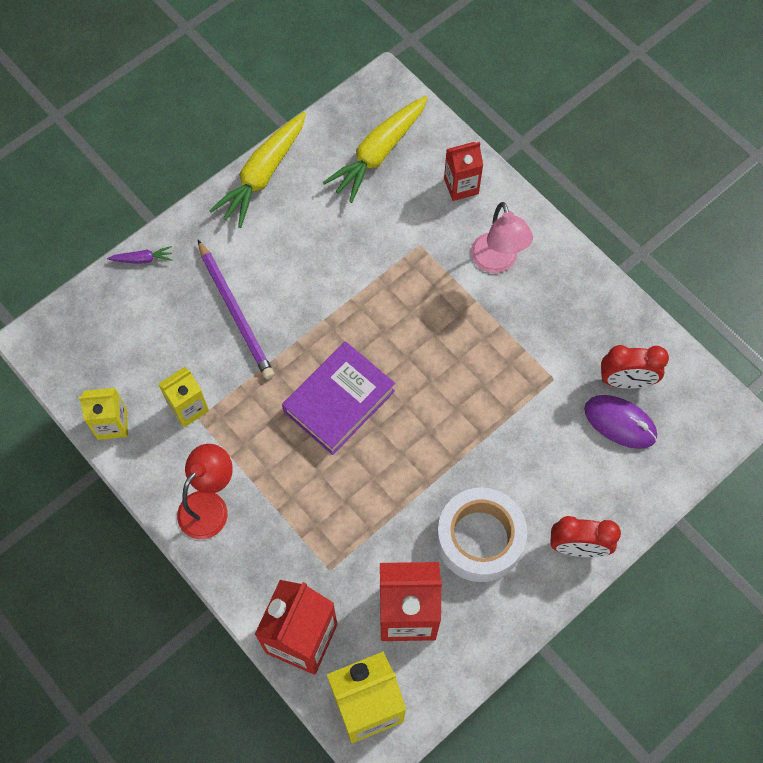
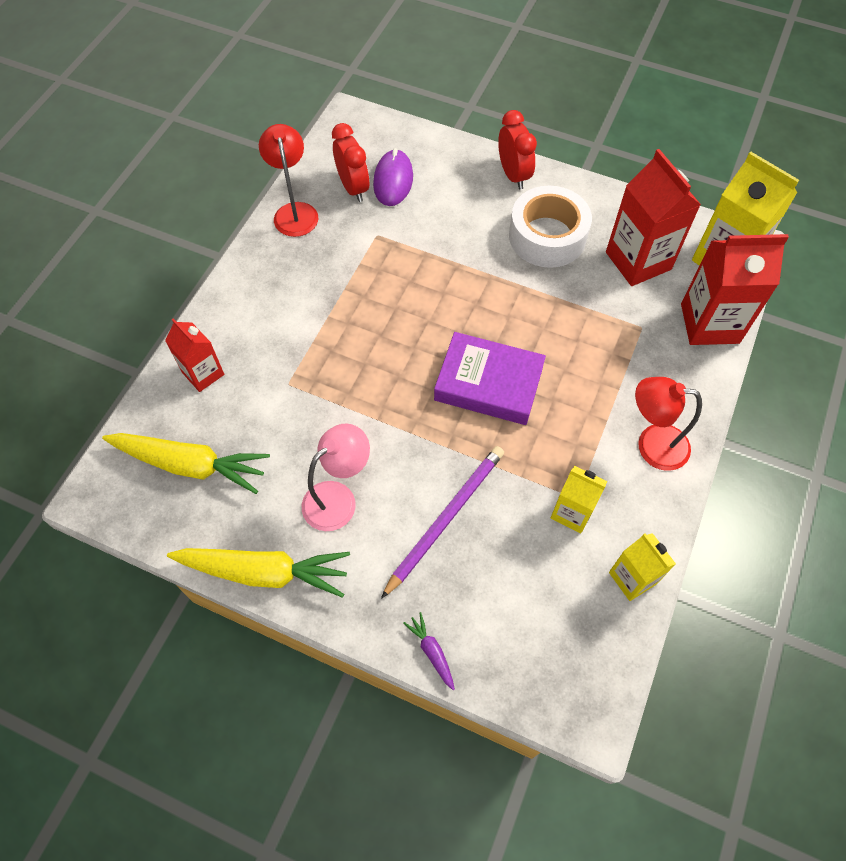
camera: 115 degrees left, 5 degrees down
(497, 262) = (279, 313): pink lamp -> pink lamp (338, 498)
(615, 316) = (294, 212): none -> red lamp

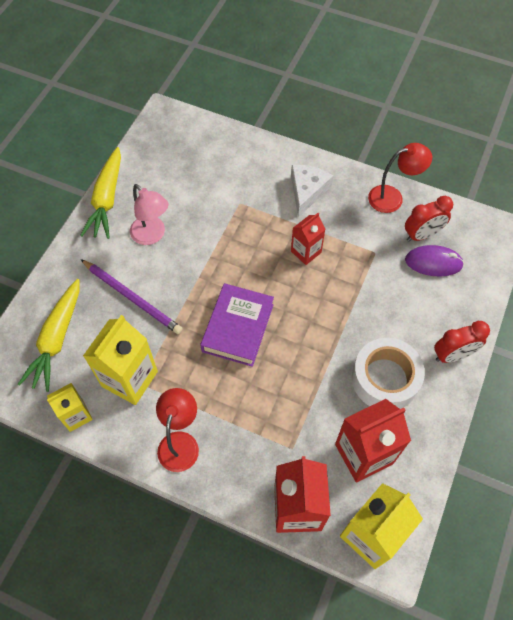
camera: 90 degrees right, 0 degrees up
(190, 464) = (181, 156): yellow carrot -> yellow carrot (57, 339)
(203, 373) = (248, 156): red carton -> red carton (306, 252)
(275, 302) = (307, 191): none -> white cheese
(432, 652) = (44, 289): purple carrot -> none
(572, 512) = (129, 379): yellow carton -> yellow carton, size x1.70

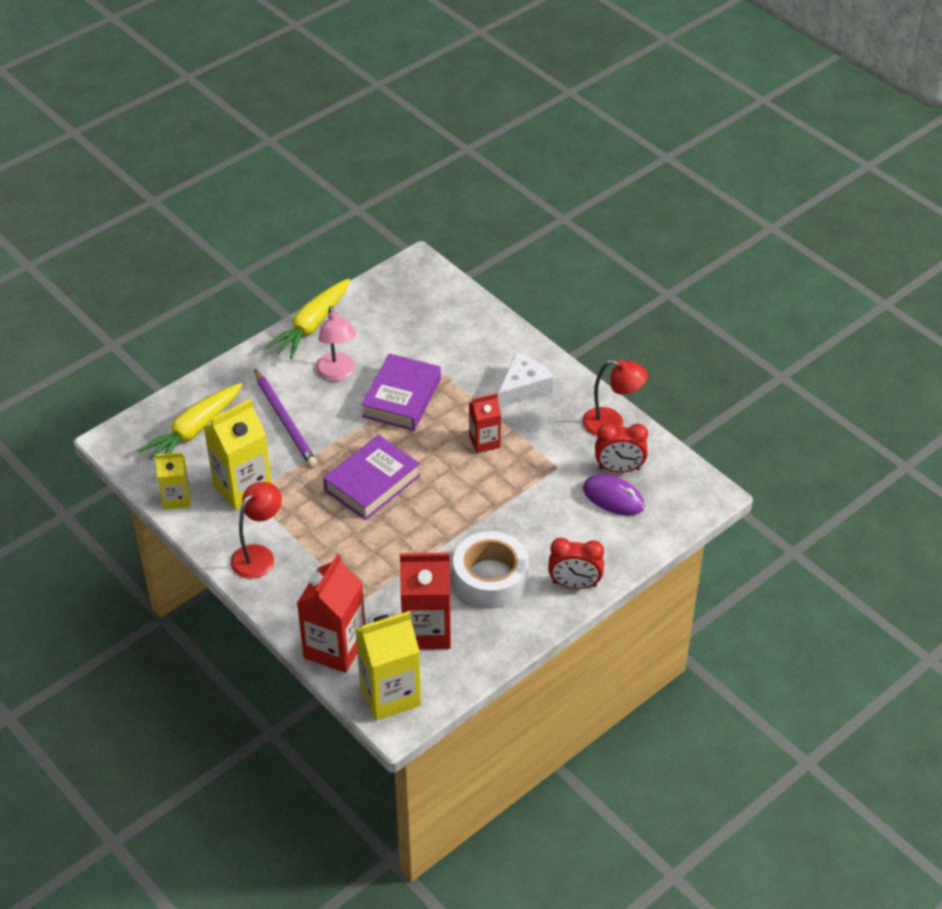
camera: 25 degrees right, 15 degrees down
(217, 238) = (401, 398): none -> purple book

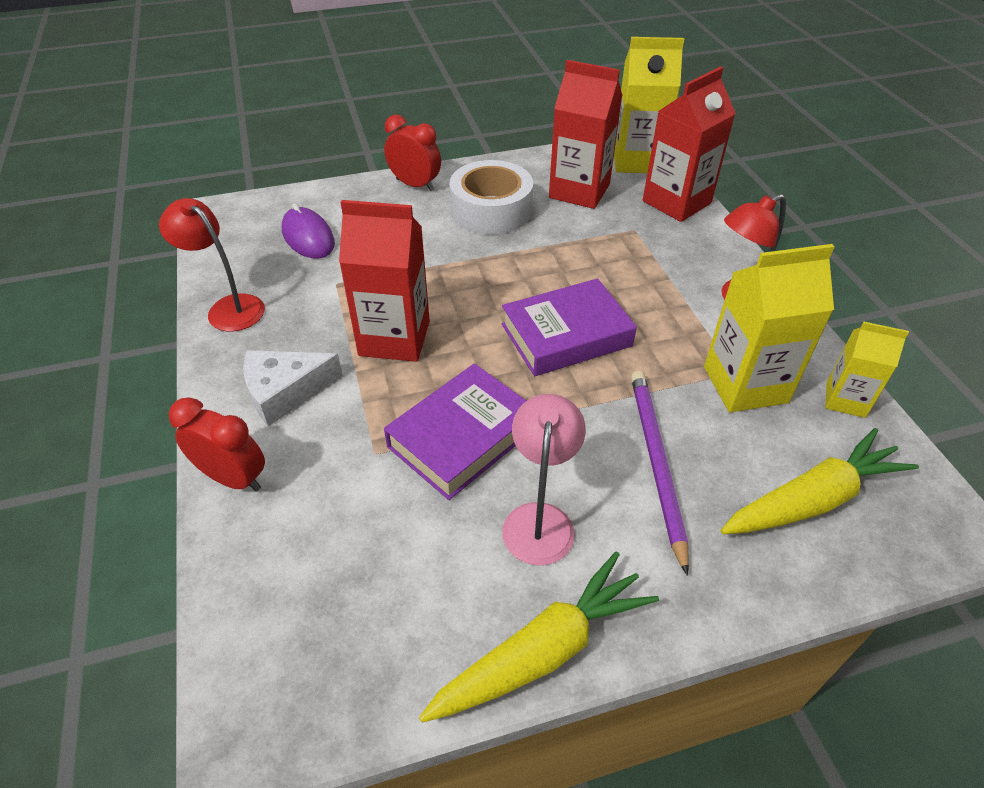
camera: 155 degrees left, 0 degrees up
(484, 441) = (394, 338): red carton -> red carton, size x1.70
(619, 469) = (273, 260): red clock -> red clock (233, 478)

